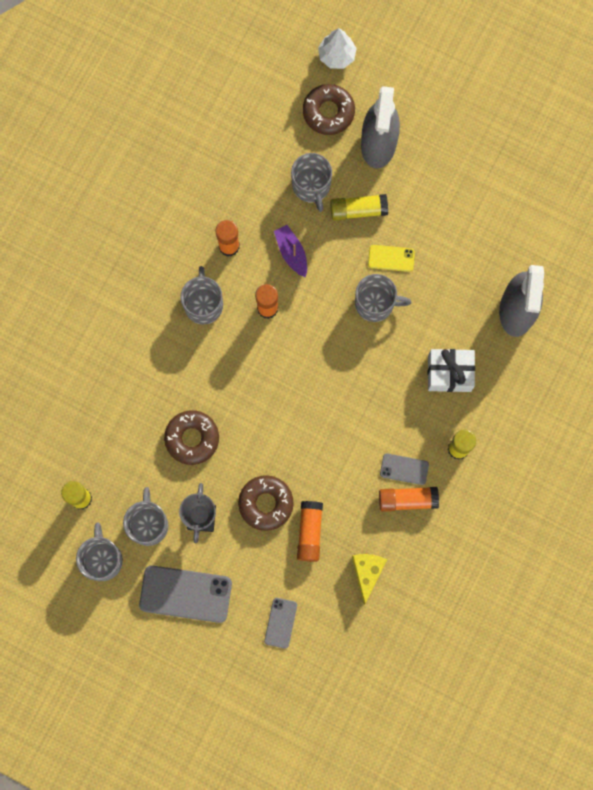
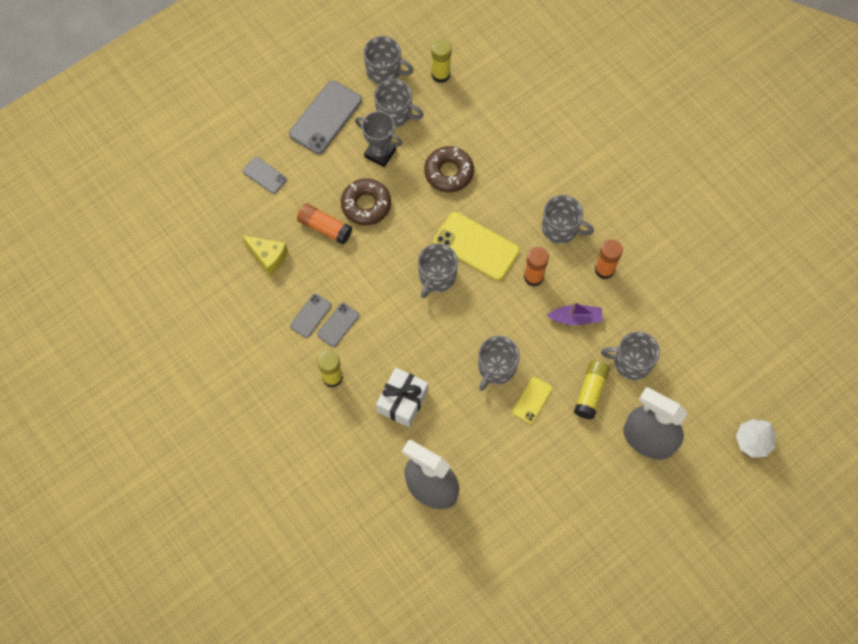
camera: 115 degrees right, 10 degrees down
(260, 376) = (476, 246): none -> yellow phone
(310, 399) = (437, 277): none -> grey mug
(328, 112) = (698, 409): brown donut -> none
(407, 500) = (310, 316): orange glue stick -> grey phone

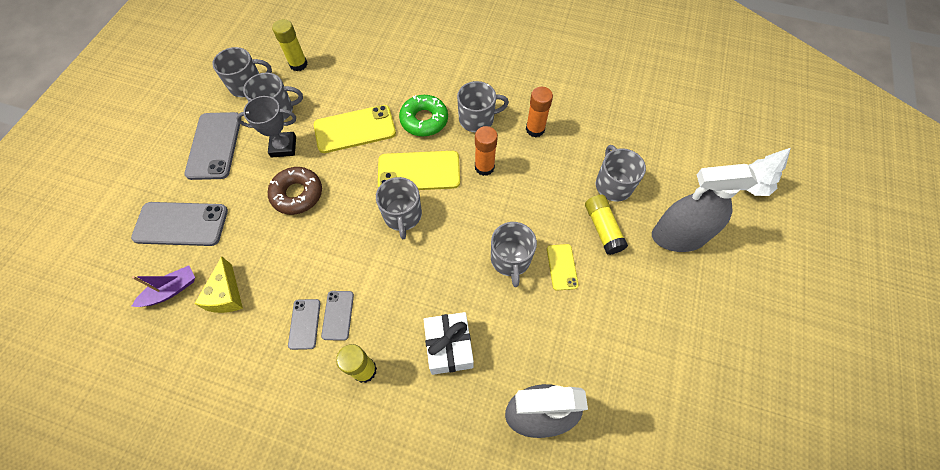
camera: 35 degrees left, 5 degrees down
(265, 175) = (181, 224): grey phone -> grey phone, size x1.87
(268, 257) = (226, 295): yellow cheese -> yellow cheese turned 90 degrees clockwise
(325, 227) = (269, 235): orange glue stick -> none
(449, 172) = (355, 129): brown donut -> yellow phone
(513, 200) = (424, 120): none -> green donut
(575, 318) = (543, 178): purple boat -> purple boat (171, 290)
(631, 362) = (613, 184): grey mug -> grey mug turned 105 degrees clockwise

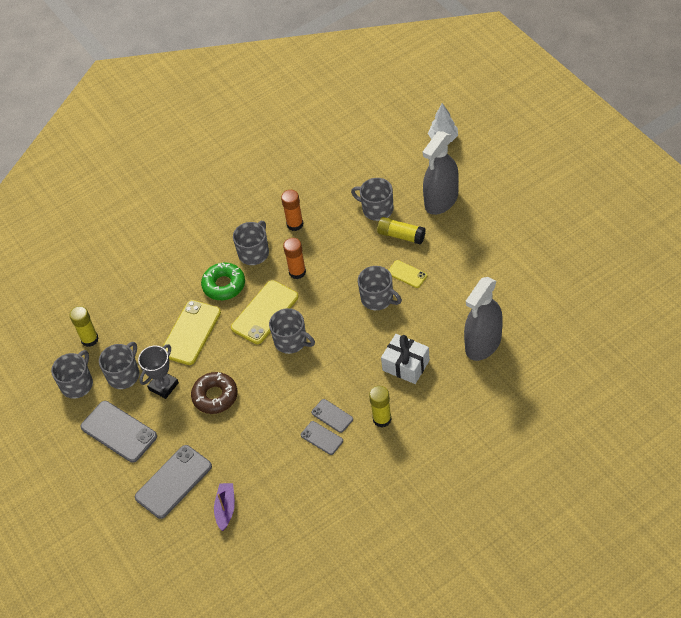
camera: 45 degrees left, 10 degrees down
(226, 295) = (259, 475): yellow cheese -> none

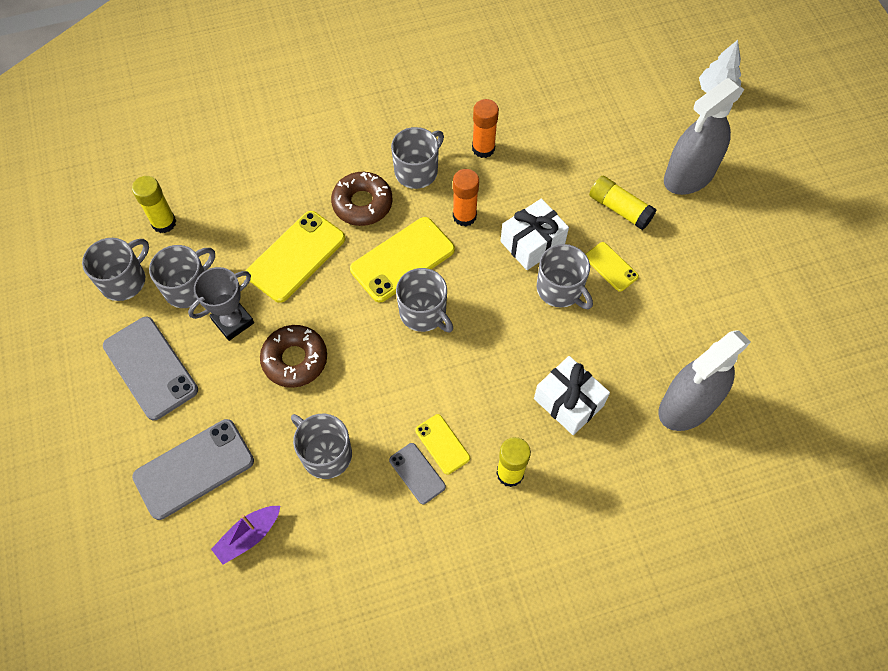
camera: 10 degrees right, 10 degrees up
(224, 285) = (362, 203): green donut -> brown donut
(225, 509) = (248, 536): purple boat -> purple boat turned 150 degrees counterclockwise
(332, 416) = (442, 444): grey phone -> yellow phone
(349, 275) = (532, 243): none -> white gift
(376, 209) = (598, 161): grey mug -> grey mug (325, 453)

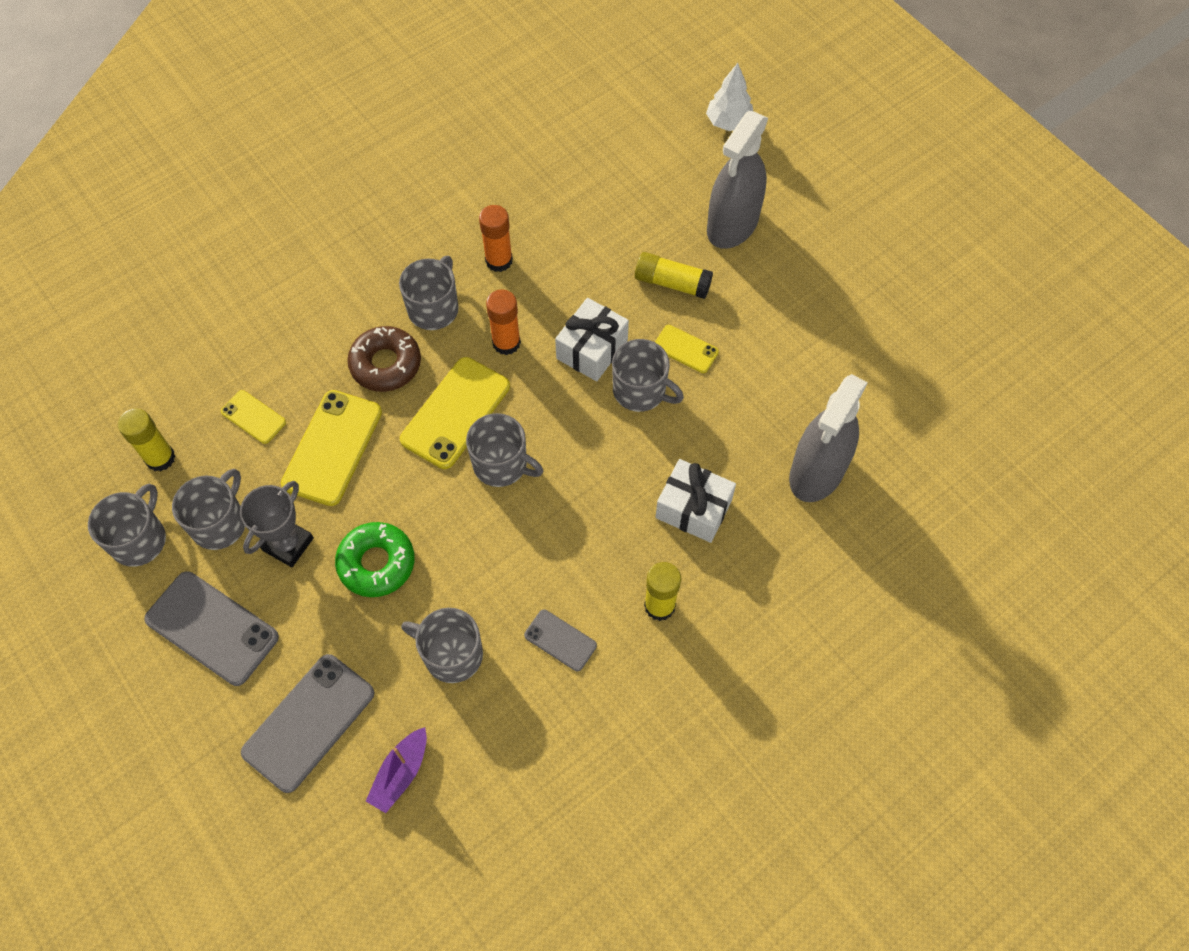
camera: 20 degrees left, 0 degrees up
(295, 359) = (376, 563): brown donut -> green donut
(442, 444) = (576, 599): yellow phone -> yellow phone (253, 417)

